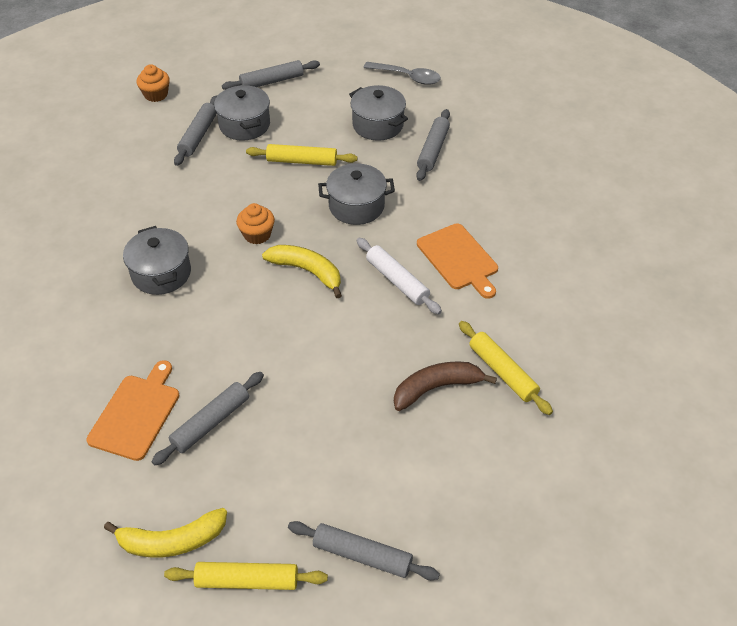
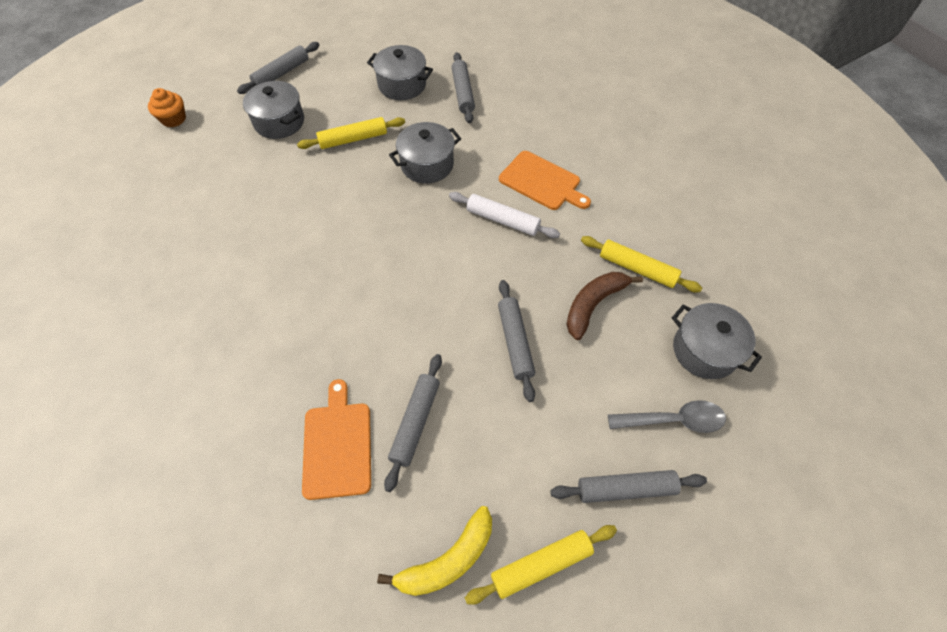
camera: 25 degrees left, 10 degrees up
(161, 273) = (281, 293): grey pot -> grey pot (704, 350)
(198, 135) = (240, 146): grey rolling pin -> grey rolling pin (515, 342)
(257, 234) = (352, 222): orange cupcake -> none
(307, 271) = (419, 240): yellow banana -> none
(407, 77) = (402, 35): grey spoon -> grey spoon (673, 420)

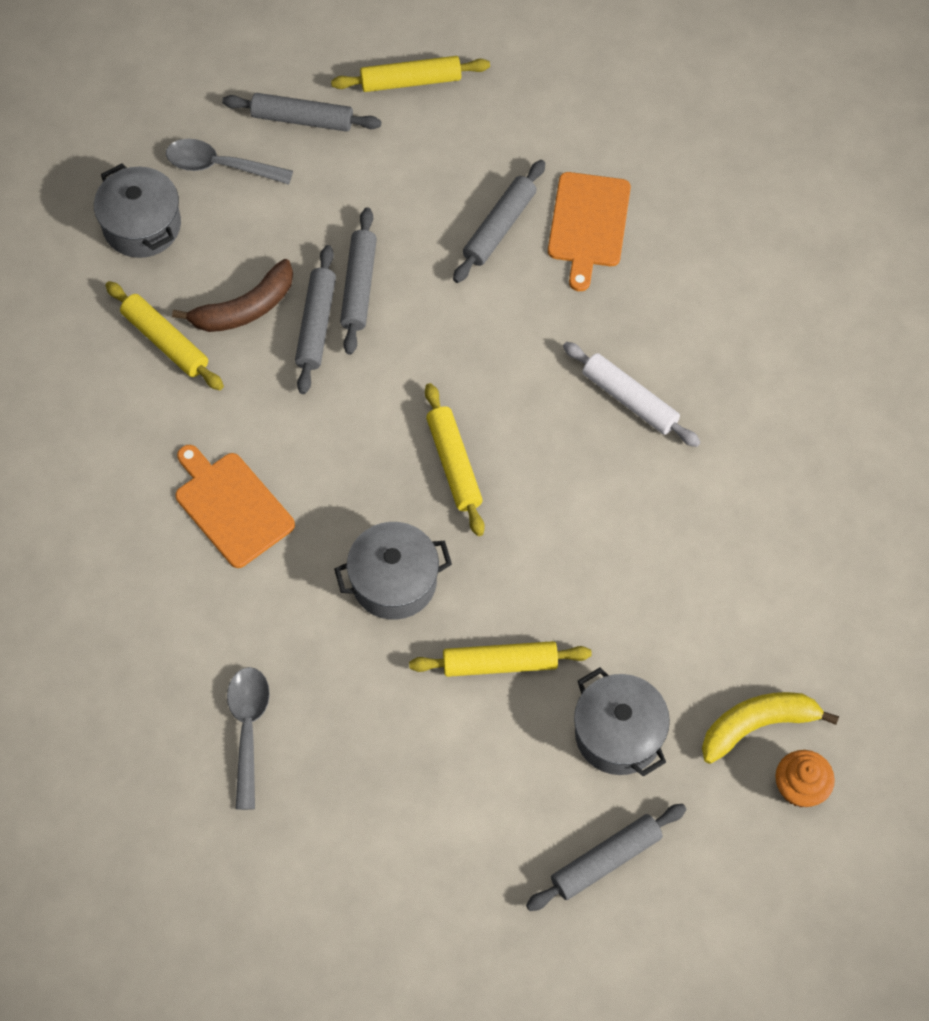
camera: 165 degrees left, 5 degrees up
(402, 85) = (392, 772): grey pot -> none
(407, 235) = (454, 464): none -> yellow rolling pin
(448, 560) = (497, 103): yellow banana -> yellow banana (757, 725)
(462, 93) = (290, 725): grey rolling pin -> grey rolling pin (316, 324)
(484, 87) = (248, 729): none -> grey spoon
(502, 220) = (313, 455): white rolling pin -> white rolling pin (630, 399)

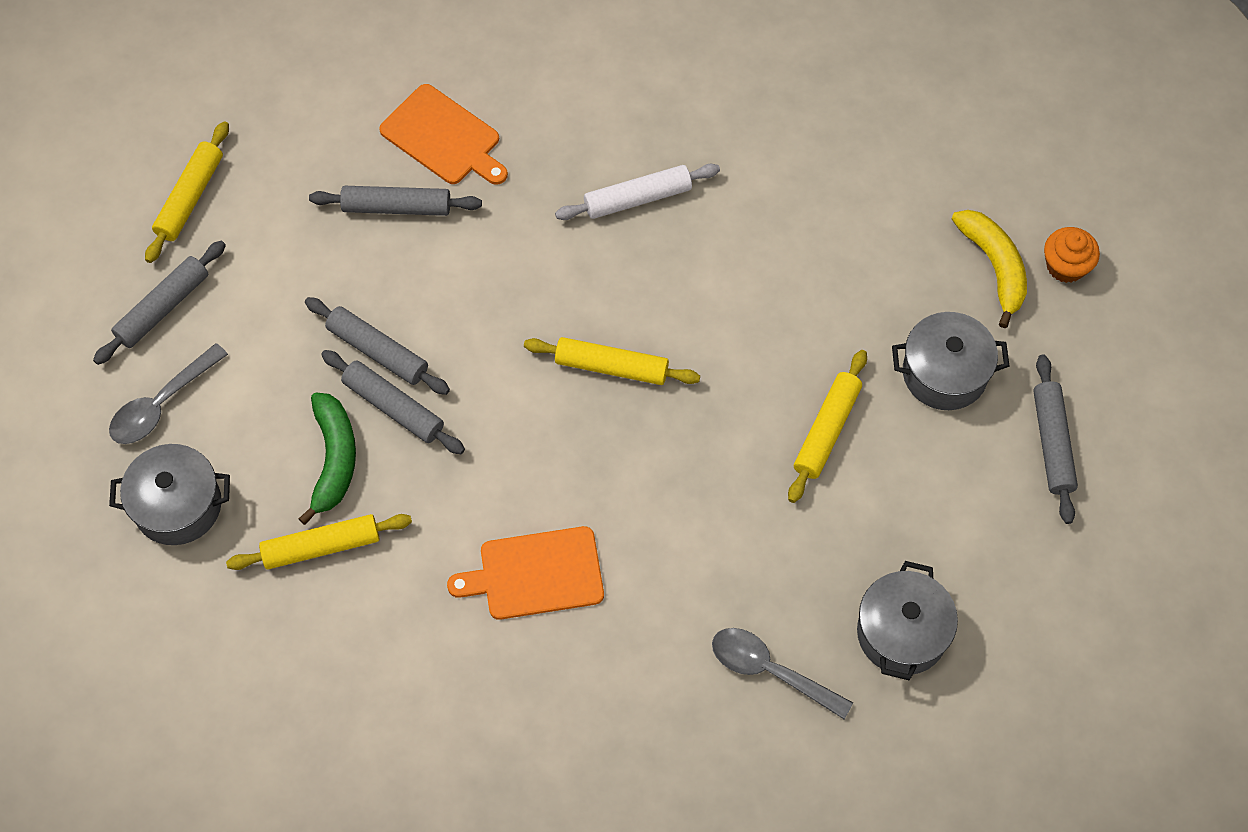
camera: 60 degrees left, 0 degrees up
(245, 308) = (334, 459): brown banana -> green banana
(394, 581) = (697, 475): grey pot -> grey pot (901, 633)
(499, 227) = (397, 207): grey rolling pin -> grey rolling pin turned 60 degrees counterclockwise
(757, 725) = (994, 267): yellow banana -> yellow banana turned 150 degrees clockwise

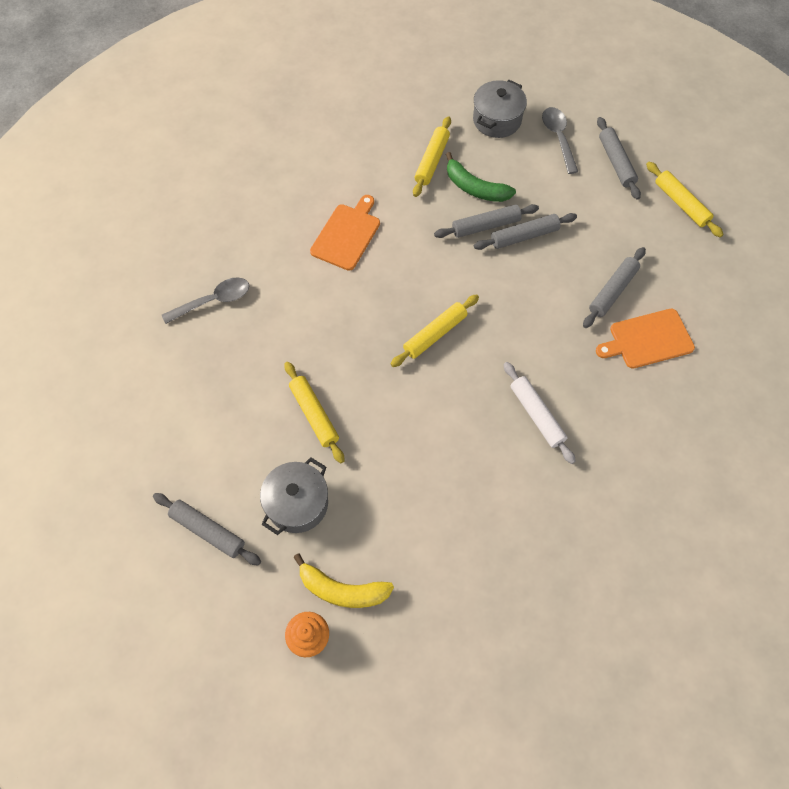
camera: 125 degrees right, 0 degrees up
(637, 198) = (537, 415): white rolling pin -> white rolling pin turned 45 degrees counterclockwise
(901, 633) = (178, 372): grey pot -> none

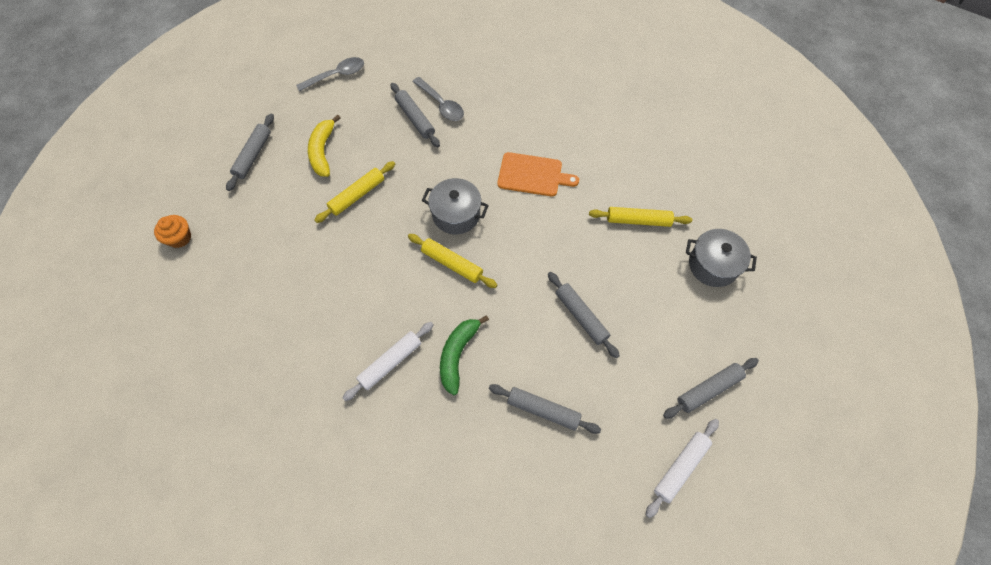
camera: 75 degrees right, 0 degrees up
(297, 503) = (281, 204): grey pot -> grey pot (456, 214)
(342, 590) = (216, 250): yellow banana -> yellow banana (322, 151)
(475, 188) = (621, 263): green banana -> green banana (457, 355)
(486, 226) = (581, 281): grey rolling pin -> grey rolling pin (415, 119)
(558, 138) = (716, 326): grey spoon -> grey spoon (336, 75)
(648, 339) = (496, 454): orange cutting board -> none
(681, 203) = (680, 468): yellow rolling pin -> white rolling pin

